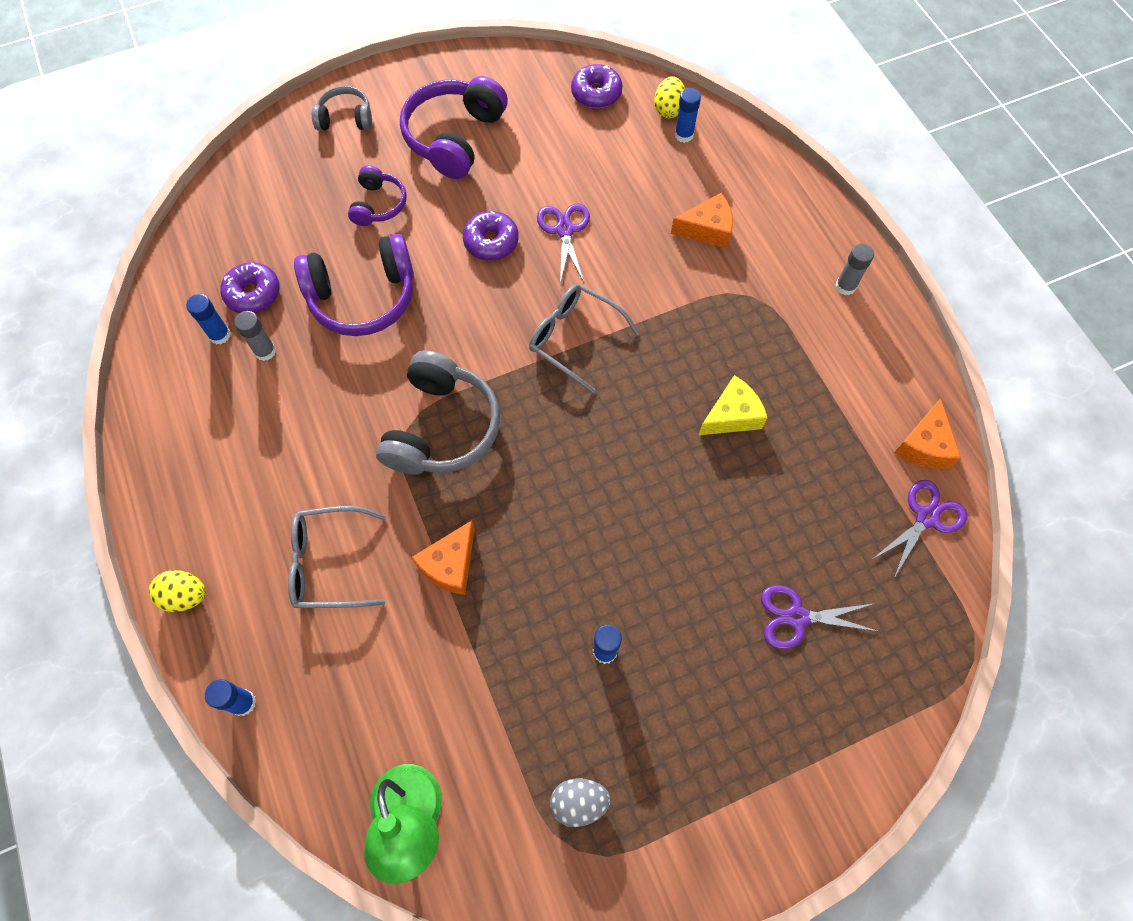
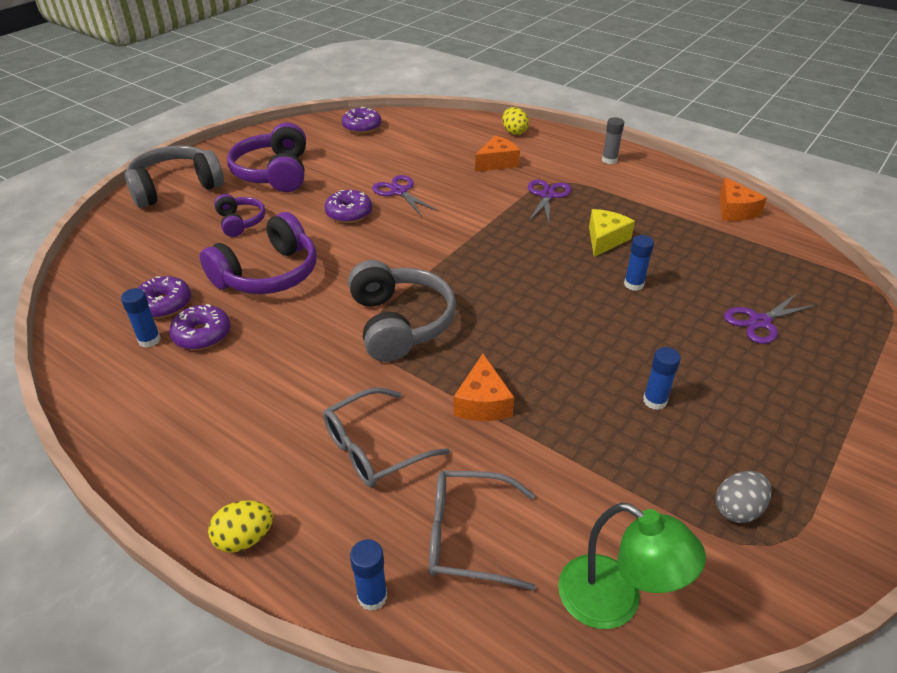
camera: 30 degrees left, 25 degrees down
(265, 351) = (202, 335): grey glue stick -> purple donut
(345, 118) = (176, 188): grey headphones -> grey headphones, size x1.80
(574, 338) = (458, 240): grey glasses -> grey glasses (468, 536)
(668, 109) = (418, 121): yellow egg -> yellow egg (514, 132)
(684, 135) = (439, 128): blue glue stick -> blue glue stick (633, 284)
(926, 518) = (776, 242): purple scissors -> purple scissors (547, 195)

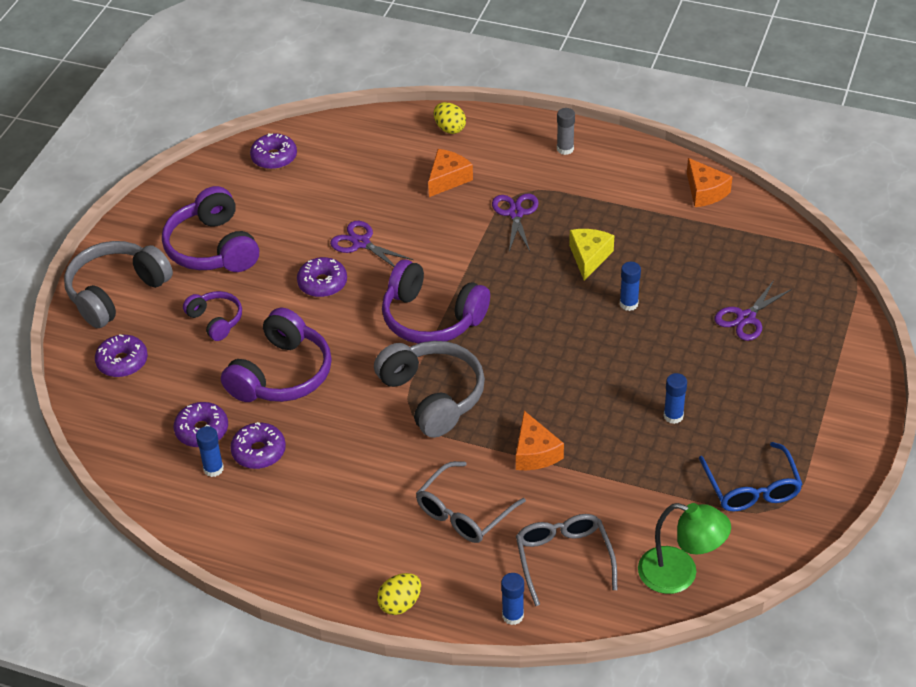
camera: 15 degrees left, 5 degrees up
(140, 236) = (122, 362): none -> purple donut
(432, 258) = (431, 318): none -> purple headphones
(468, 536) = (563, 559): grey glasses -> grey glasses turned 90 degrees clockwise
(737, 509) = (752, 488): grey egg -> blue glasses

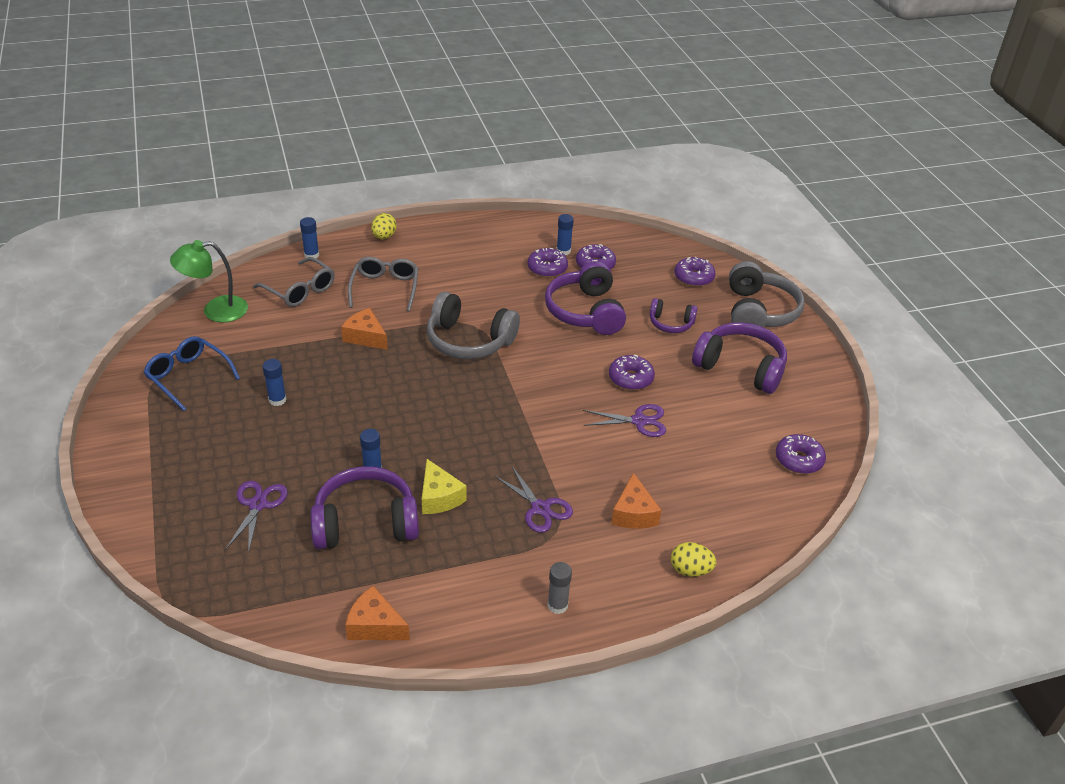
camera: 140 degrees right, 5 degrees down
(431, 318) = (523, 390): purple headphones -> purple headphones (365, 523)

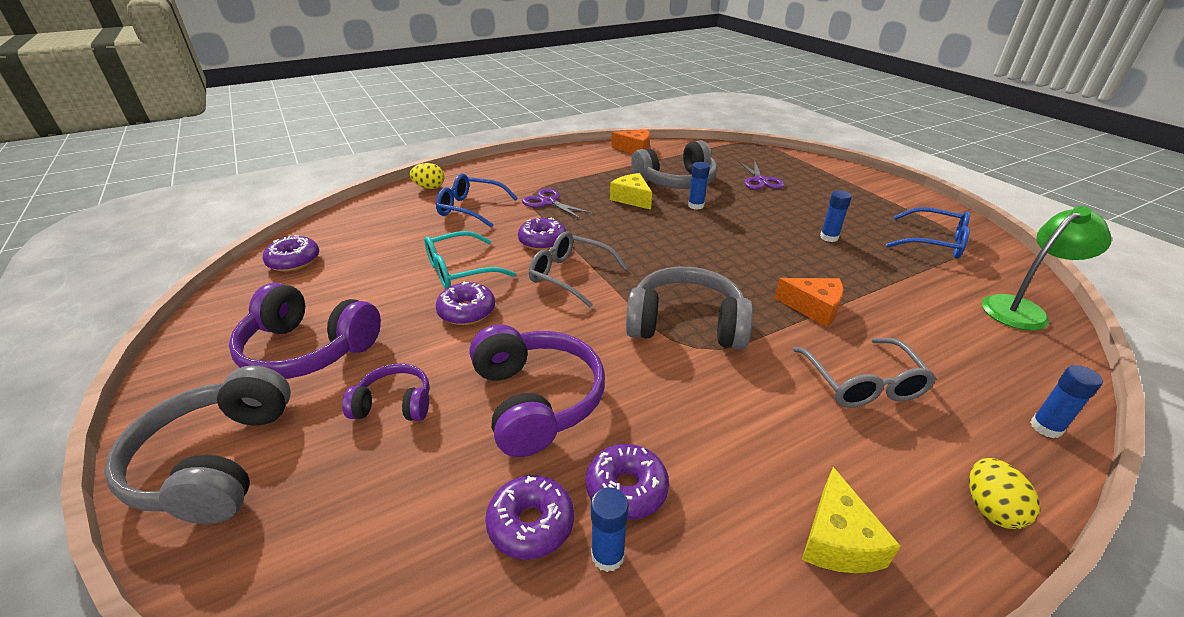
camera: 170 degrees right, 5 degrees down
(300, 290) = (969, 356): grey glasses -> grey glasses (570, 275)
(365, 523) = (676, 181): purple headphones -> grey headphones
(462, 239) = (837, 540): none -> yellow cheese
(557, 605) = (525, 166): grey glue stick -> none
(633, 513) = (470, 208): orange cheese -> blue glasses
(639, 421) = (460, 270): purple scissors -> turquoise glasses
(693, 277) = (315, 532): purple donut -> purple donut (542, 241)

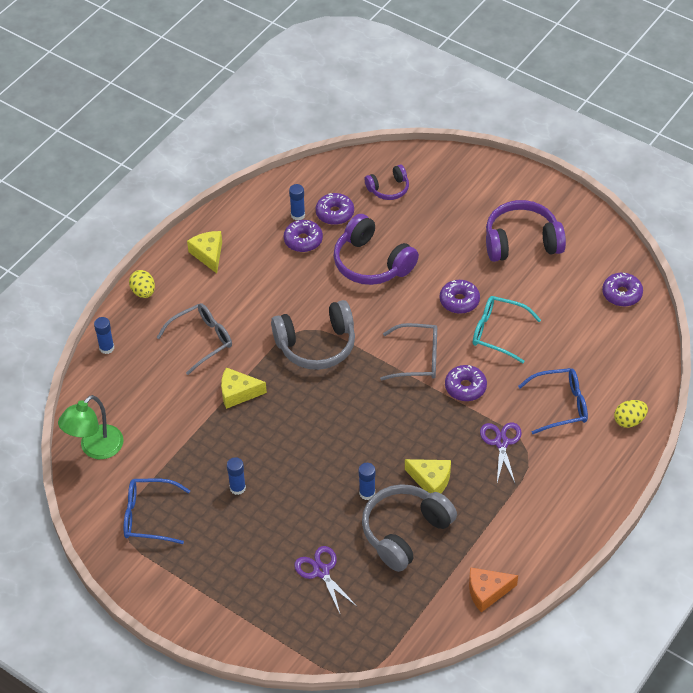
camera: 155 degrees right, 15 degrees up
(217, 461) = (490, 182): grey headphones -> none
(394, 404) = (440, 234): purple headphones -> purple headphones (388, 189)
(460, 270) = (498, 332): turquoise glasses -> turquoise glasses turned 105 degrees counterclockwise
(548, 202) = (501, 443): purple scissors -> purple scissors turned 105 degrees counterclockwise
(813, 308) = (238, 393): orange cheese -> yellow cheese
(863, 383) = (202, 340): grey glasses -> grey glasses turned 90 degrees clockwise

